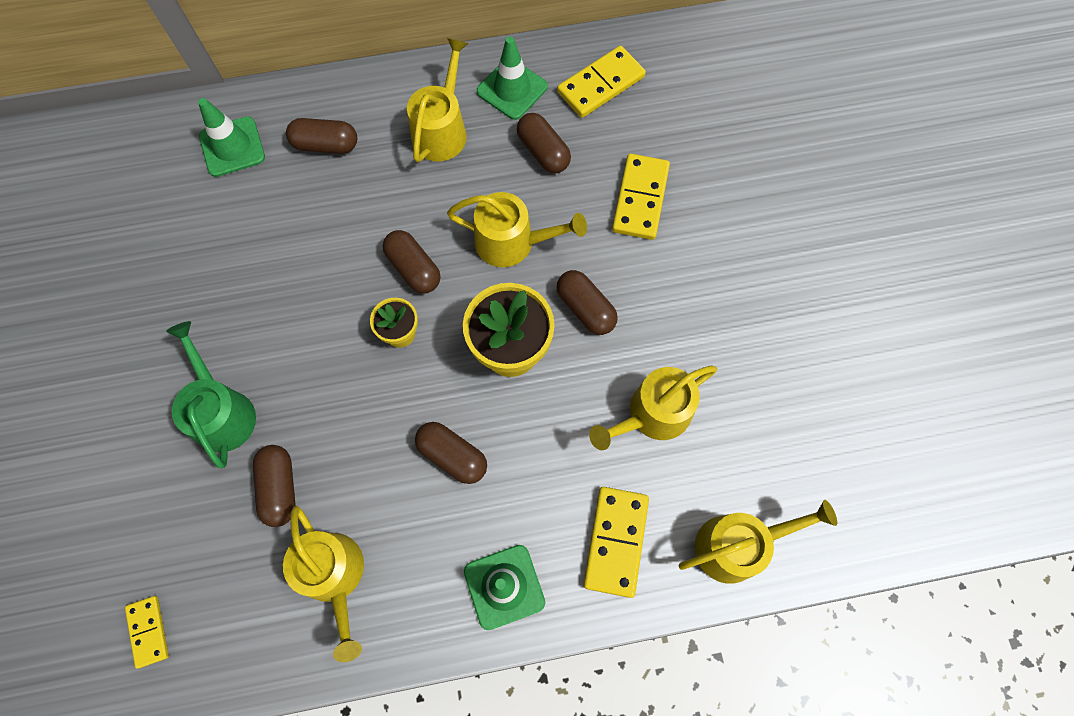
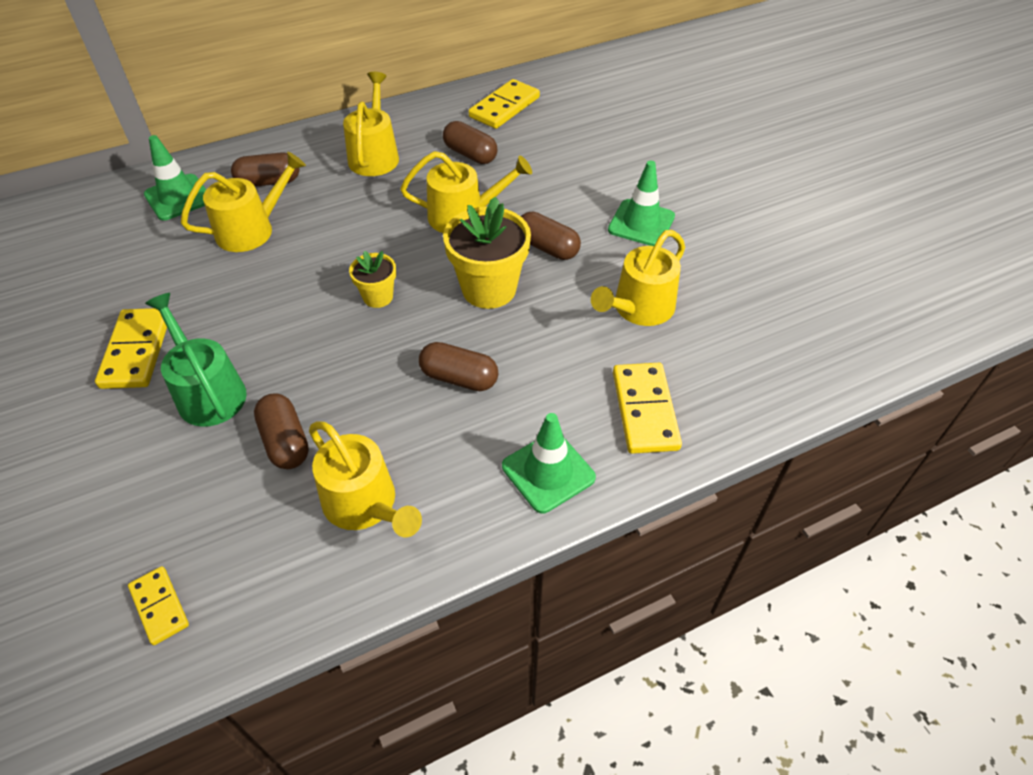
camera: 15 degrees left, 20 degrees down
(414, 268) = (377, 249): brown capsule -> none
(512, 89) = (429, 121): green traffic cone -> green traffic cone (641, 223)
(640, 199) = (566, 169): yellow domino -> yellow domino (136, 351)
(737, 545) = (760, 388): yellow watering can -> yellow watering can (251, 230)

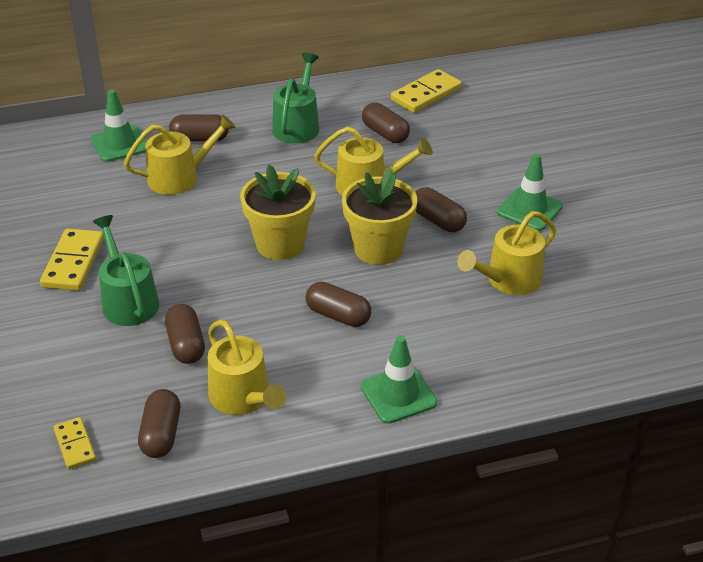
camera: 10 degrees right, 10 degrees down
(269, 572) = (161, 434): none -> brown capsule
(374, 155) = (297, 125): yellow watering can -> green watering can
(378, 297) = (280, 244): yellow flower pot -> yellow flower pot, size x1.84
(645, 410) = (493, 360): yellow domino -> none

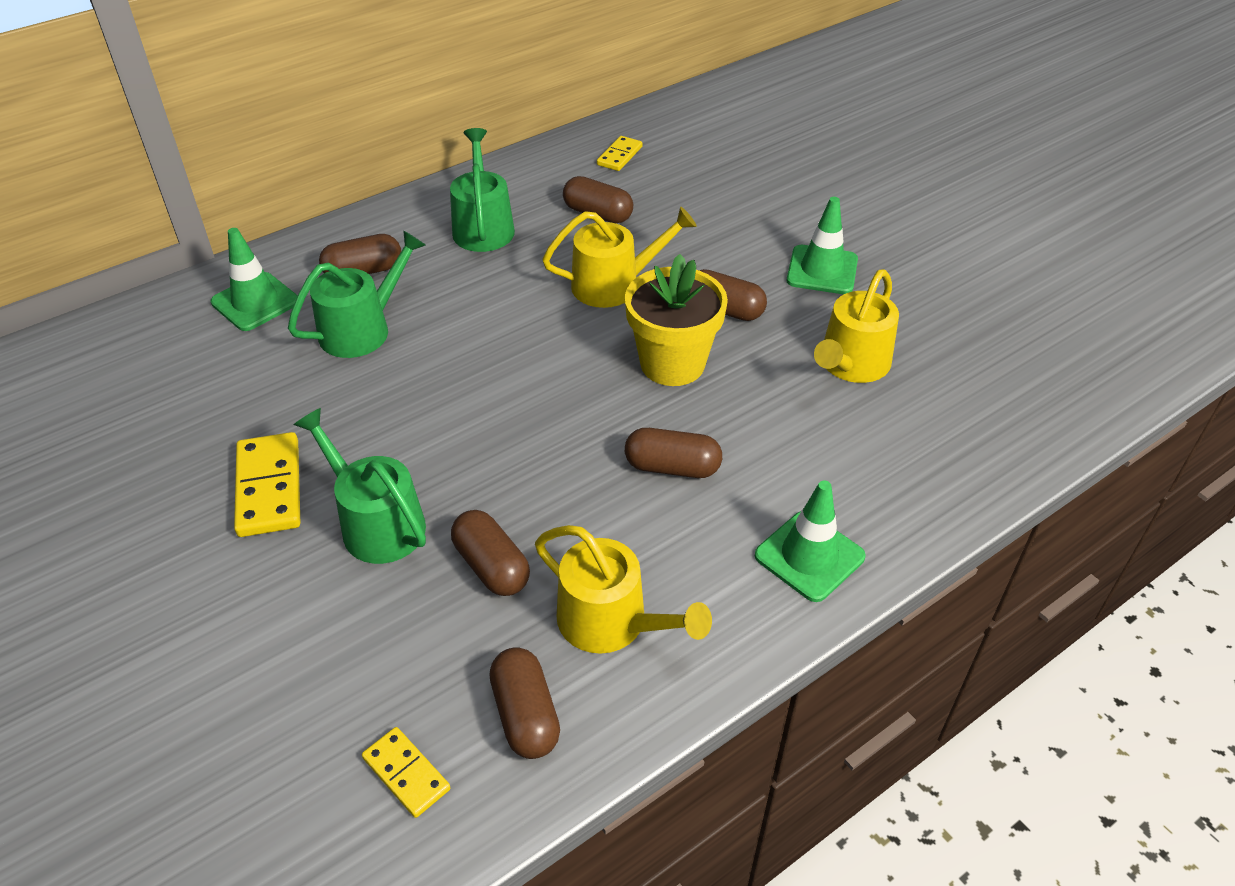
camera: 20 degrees left, 5 degrees up
(179, 177) = (362, 329): yellow watering can -> green watering can
(280, 244) = (544, 388): yellow flower pot -> none
(426, 94) = (619, 156): yellow domino -> yellow domino, size x0.60

